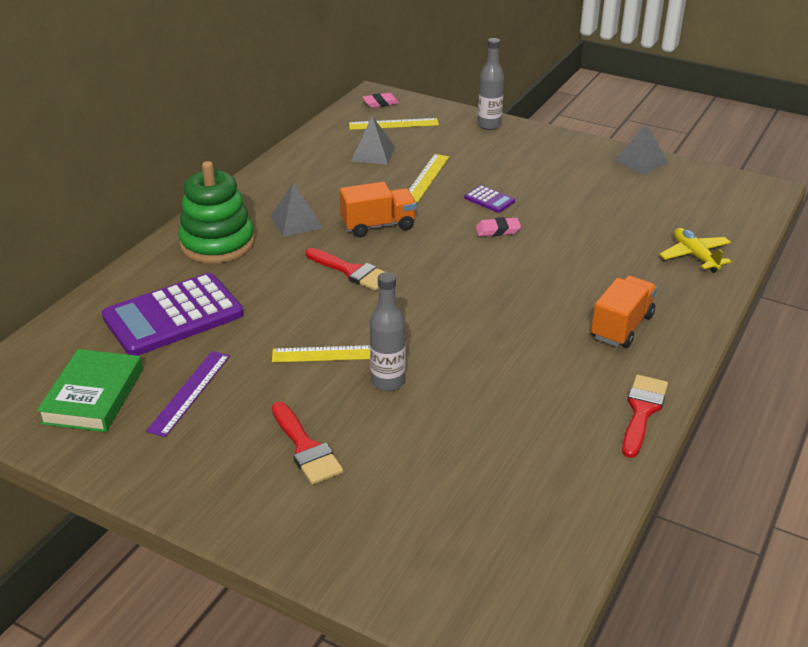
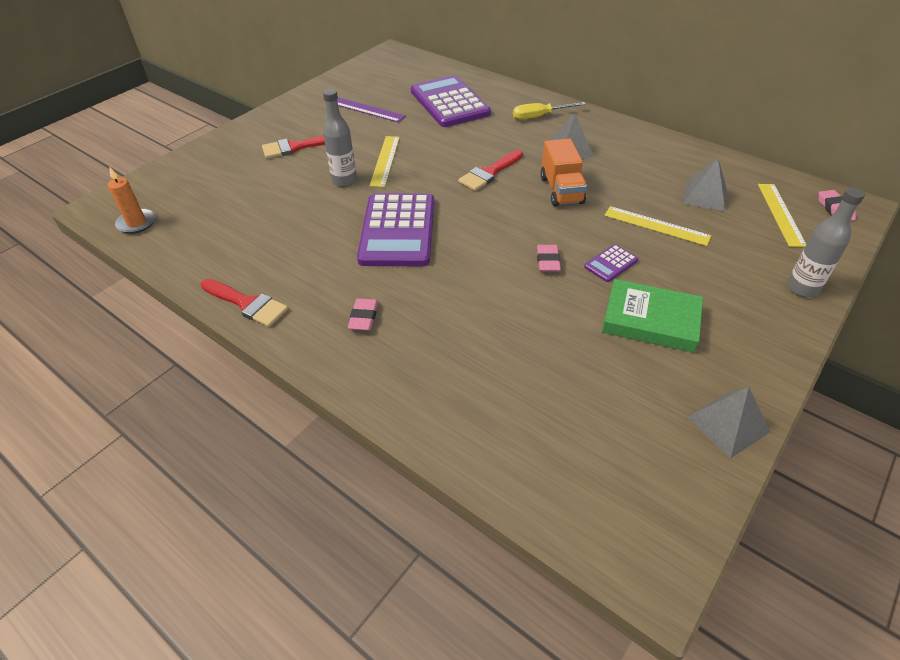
camera: 100 degrees right, 10 degrees up
(93, 396) = (378, 82): green book -> green book (650, 320)
(217, 243) = (539, 116): green stacking toy -> yellow screwdriver
(479, 323) = (398, 230): none -> purple calculator
(538, 573) = (136, 223): none -> orange candle
(621, 327) = (364, 317): orange truck -> pink eraser
(694, 256) = (476, 414): yellow plane -> none

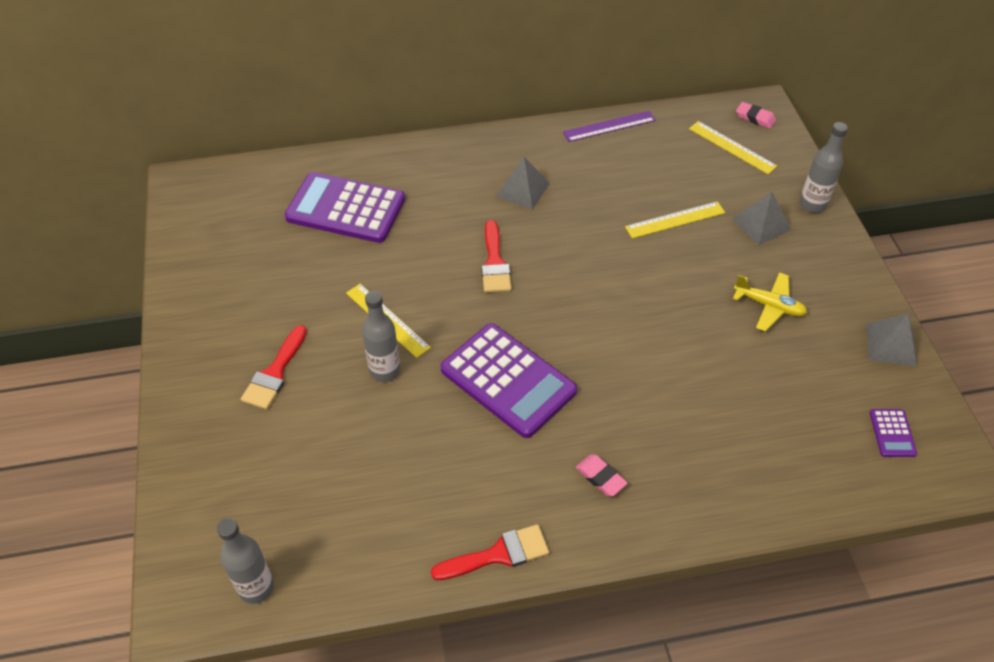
camera: 50 degrees left, 5 degrees up
(136, 223) = (256, 587): orange candle -> grey bottle
(367, 110) = (277, 275): purple ruler -> purple ruler (609, 126)
(539, 116) = (449, 169): yellow screwdriver -> none
(548, 261) = (650, 313): pink eraser -> none
(561, 190) = (571, 237): orange truck -> none
(611, 263) = (690, 279): purple calculator -> purple calculator (892, 433)
(650, 320) = (769, 306): green book -> yellow plane
(705, 196) = (670, 166): grey pyramid -> grey pyramid (761, 224)

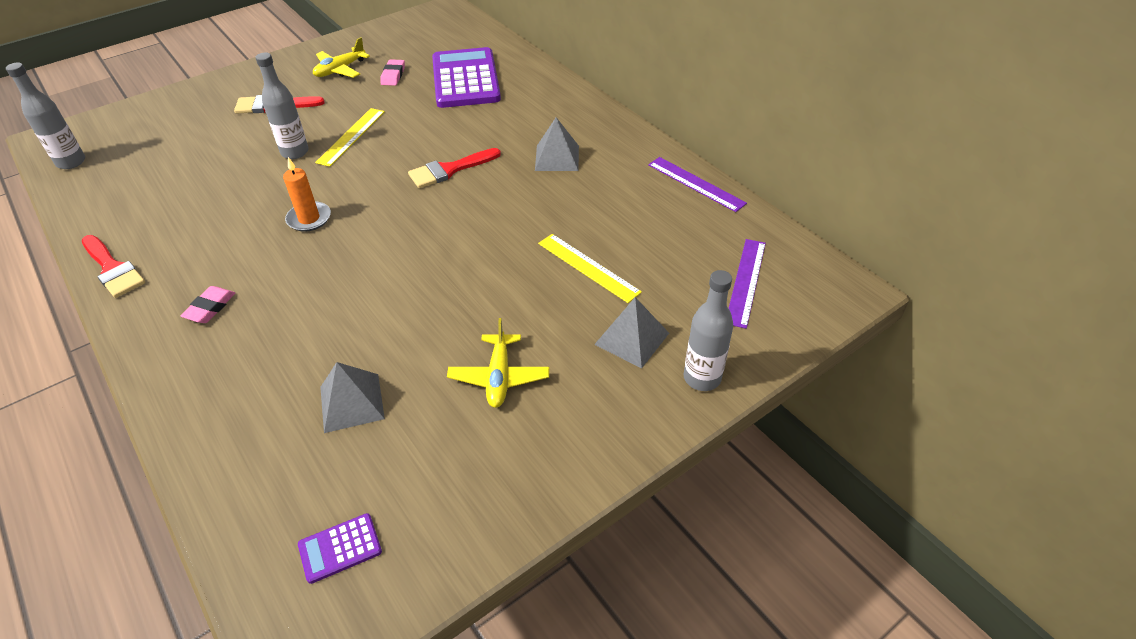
camera: 65 degrees right, 5 degrees down
(243, 300) = (340, 70): none -> yellow plane
(508, 380) = (309, 219): purple calculator -> orange candle
(732, 147) = (746, 282): yellow ruler -> purple ruler
(755, 118) = (818, 288): pink eraser -> pink eraser (393, 75)
(891, 344) = (495, 516): grey pyramid -> grey pyramid (352, 402)

